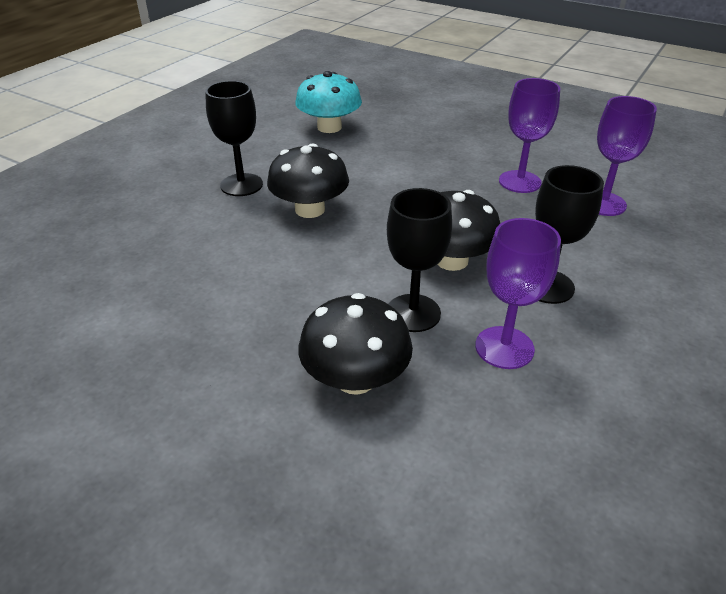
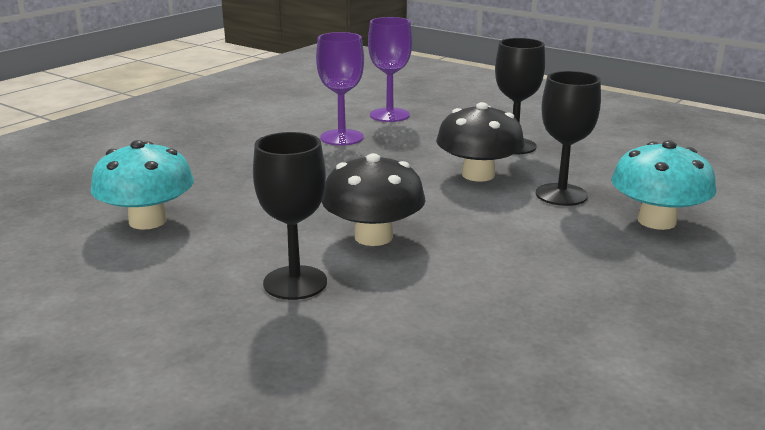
camera: 85 degrees left, 15 degrees down
(355, 378) = (656, 221): black mushroom -> turquoise mushroom
(504, 347) = (595, 167): purple goblet -> none

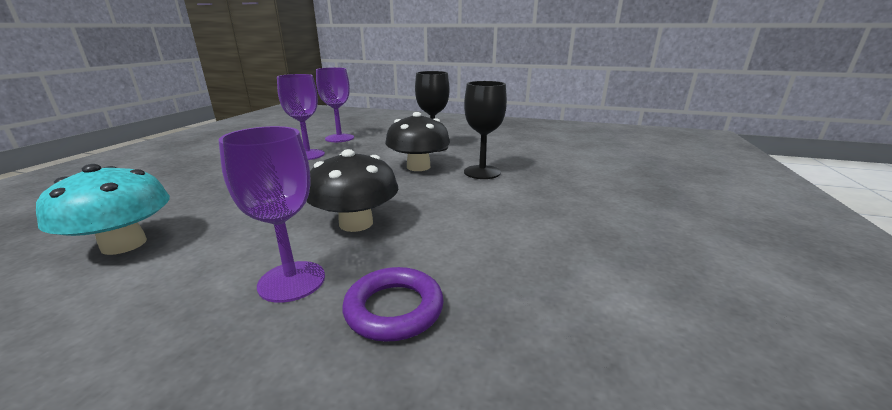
camera: 20 degrees left, 0 degrees up
(295, 283) = (292, 281): black goblet -> purple goblet
(382, 324) = (394, 309): none -> purple ring
(656, 221) = (554, 180): turquoise mushroom -> none

